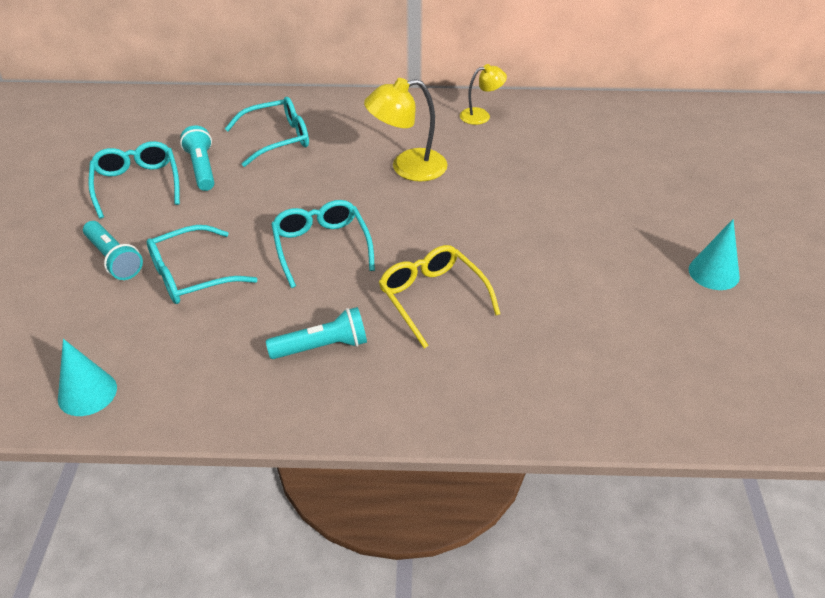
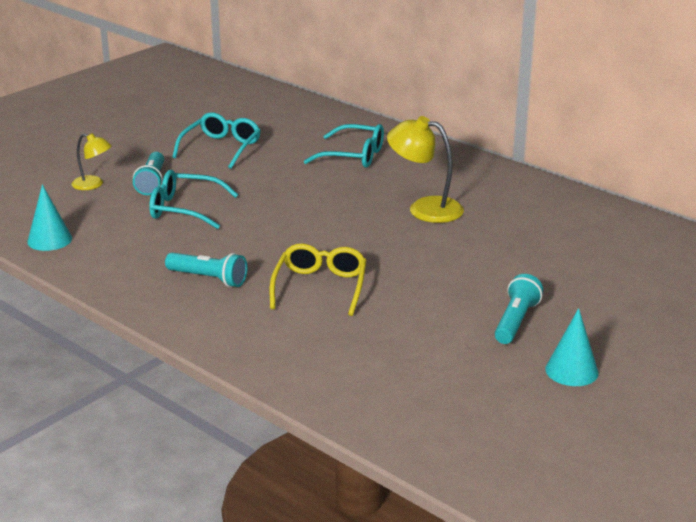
camera: 40 degrees right, 15 degrees down
(202, 168) = (275, 154): turquoise flashlight -> turquoise flashlight (515, 321)
(321, 247) = (288, 229): turquoise glasses -> none
(481, 115) = (542, 198): yellow lamp -> yellow lamp (93, 185)

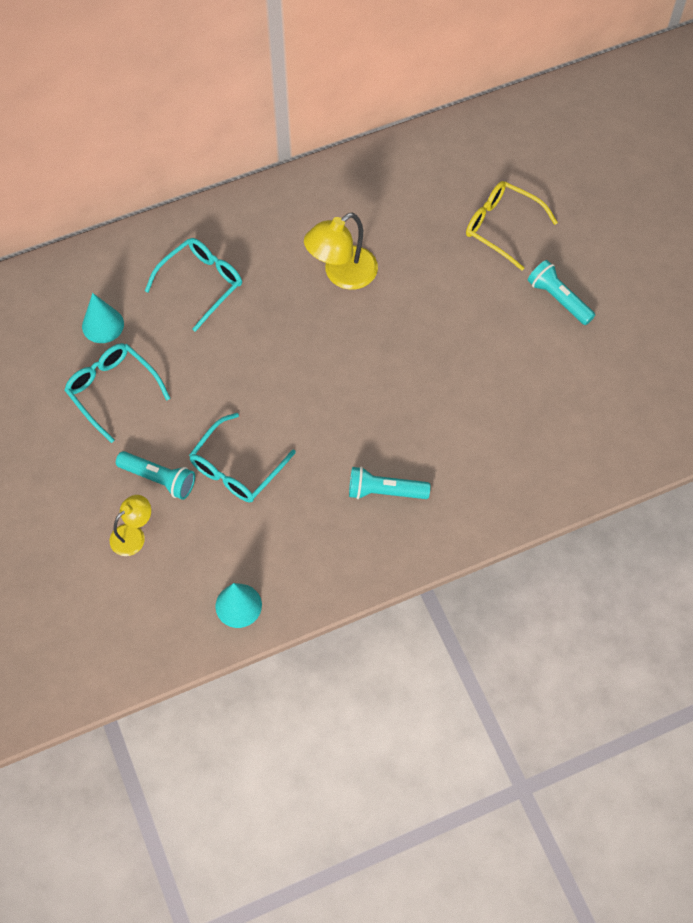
camera: 65 degrees left, 35 degrees up
(208, 279) = (385, 491): turquoise flashlight -> turquoise flashlight turned 135 degrees counterclockwise
(320, 287) = (442, 411): yellow glasses -> yellow glasses (502, 227)
(571, 371) = (639, 298): turquoise cone -> turquoise cone (103, 325)

